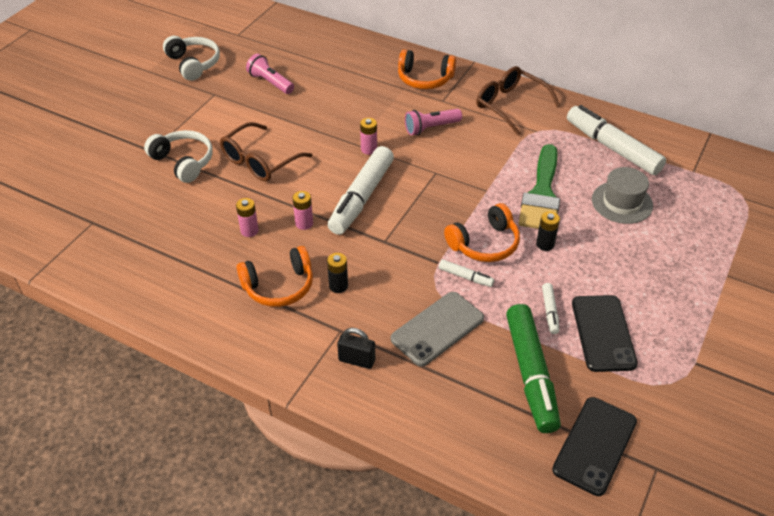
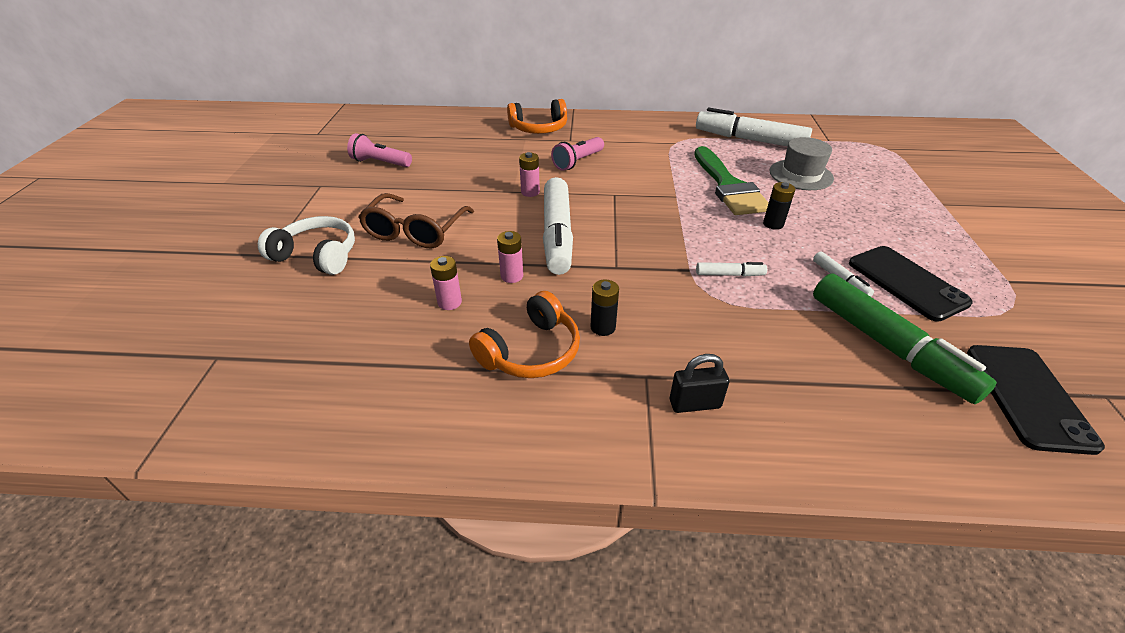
camera: 25 degrees left, 5 degrees down
(193, 64) = (278, 165): white headphones -> none
(437, 328) = (750, 334): grey phone -> none
(484, 244) = (718, 240): orange headphones -> none
(510, 105) = (635, 130): brown glasses -> none

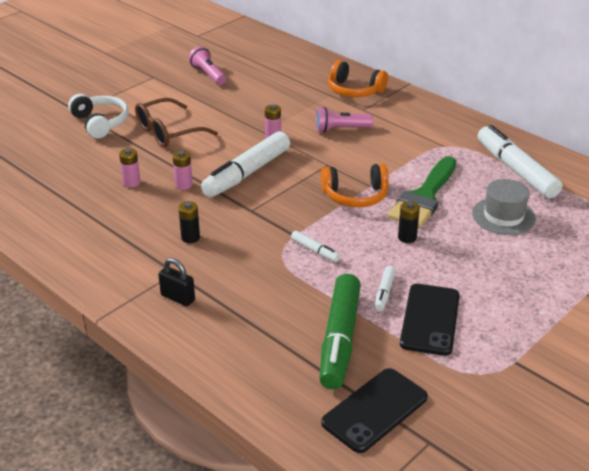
camera: 40 degrees right, 5 degrees down
(531, 351) = (136, 229): orange headphones -> orange headphones (355, 195)

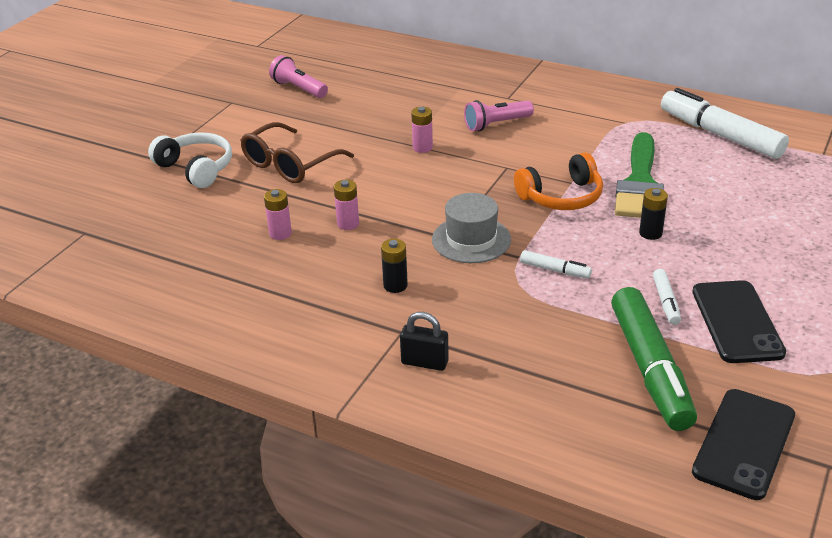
camera: 15 degrees left, 0 degrees up
(247, 173) = (417, 195): white marker -> none
(354, 90) = (484, 78): orange headphones -> none
(503, 216) = (740, 188): grey hat -> grey hat (471, 239)

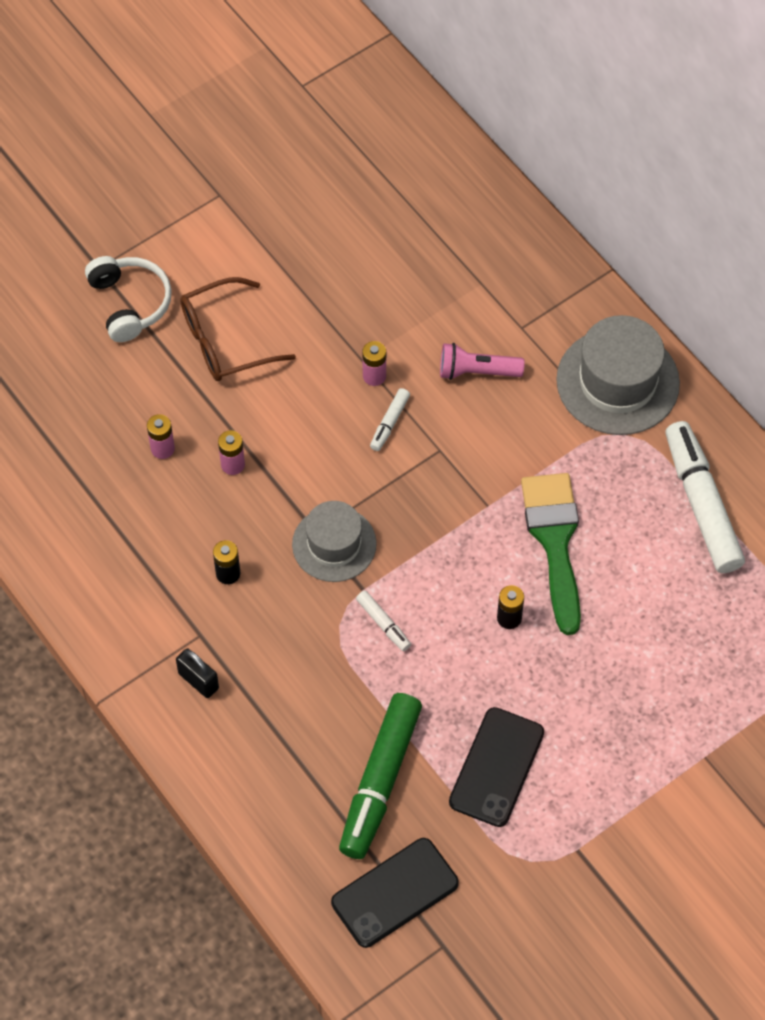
camera: 25 degrees right, 25 degrees up
(298, 89) = (304, 201): pink flashlight -> none
(561, 197) = (462, 523): orange headphones -> none
(599, 101) = (617, 382): none -> grey hat
(640, 183) = (555, 541): green brush -> green brush turned 135 degrees clockwise
(666, 302) = (453, 713): white marker -> white marker (390, 423)

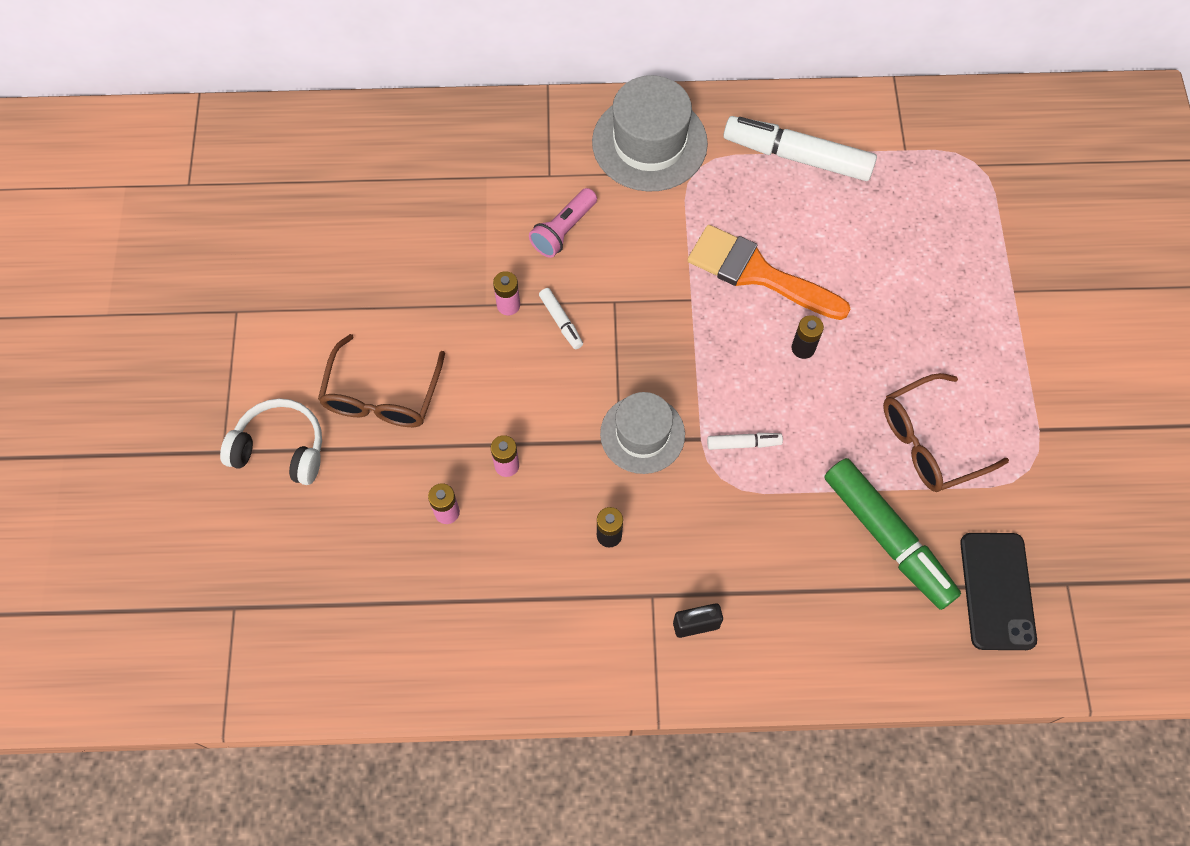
camera: 55 degrees left, 5 degrees up
(496, 767) = (930, 441): black phone -> brown glasses
(555, 541) = (757, 273): green brush -> orange brush

